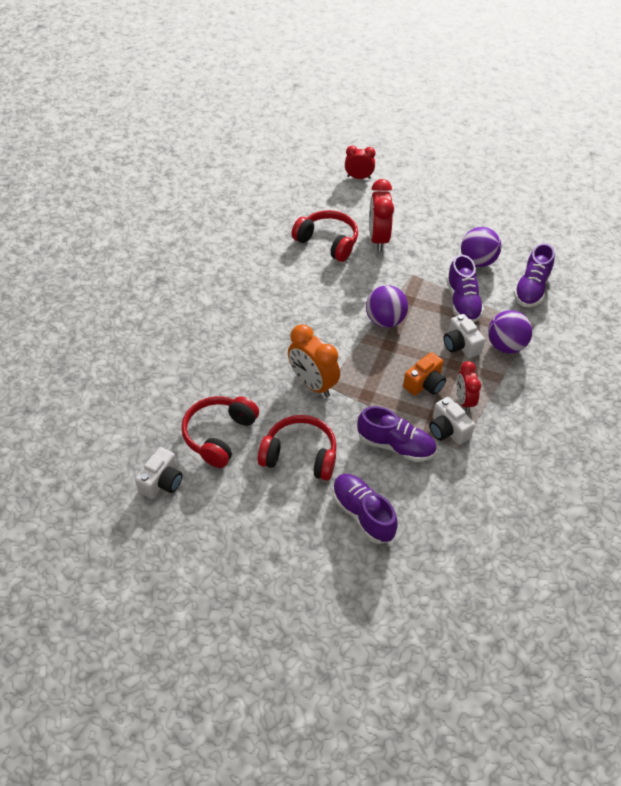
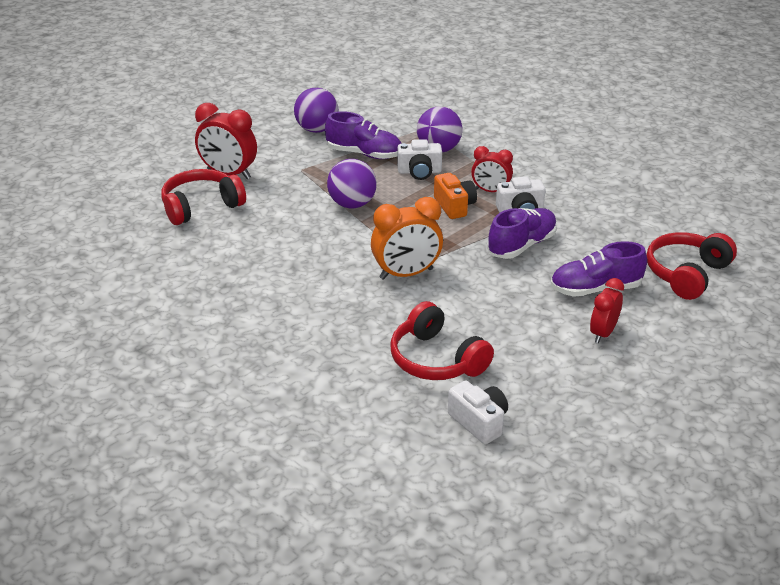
camera: 65 degrees left, 15 degrees down
(300, 455) = (499, 309): red headphones -> red headphones (686, 274)
(358, 177) = (118, 158): red clock -> red clock (603, 333)
(531, 288) = (378, 114): purple shoe -> none

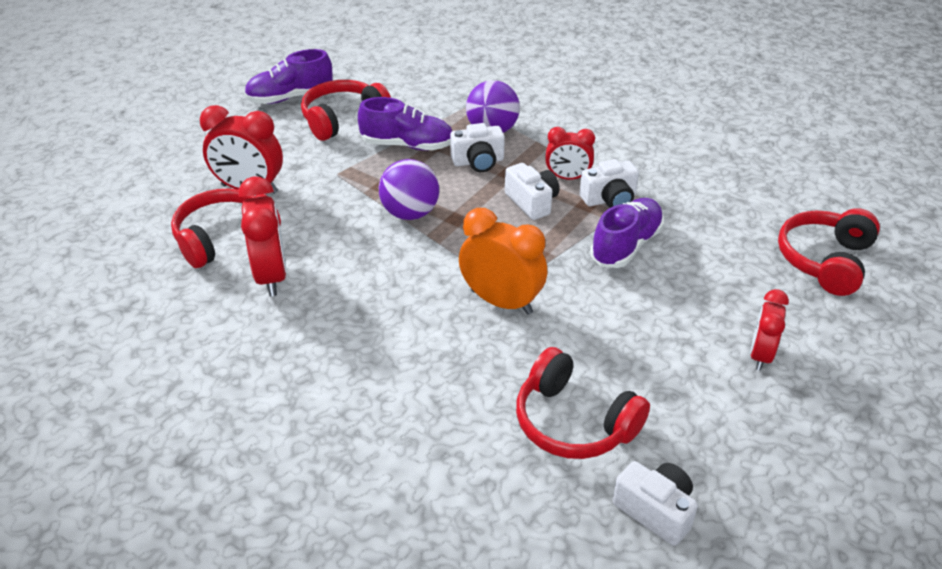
camera: 10 degrees left, 5 degrees up
(231, 237) = (271, 276): none -> red clock
(317, 129) = (343, 119): purple ball -> red headphones
(406, 274) = (501, 302): orange clock -> orange clock turned 120 degrees counterclockwise
(454, 206) = (532, 202): orange camera -> white camera
(595, 289) = (730, 294): purple shoe -> purple shoe (290, 97)

